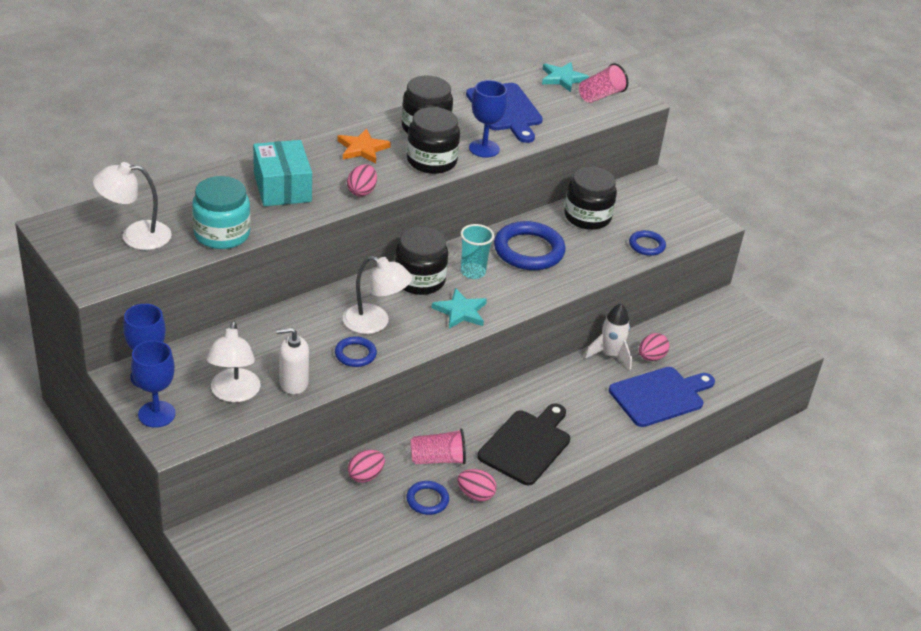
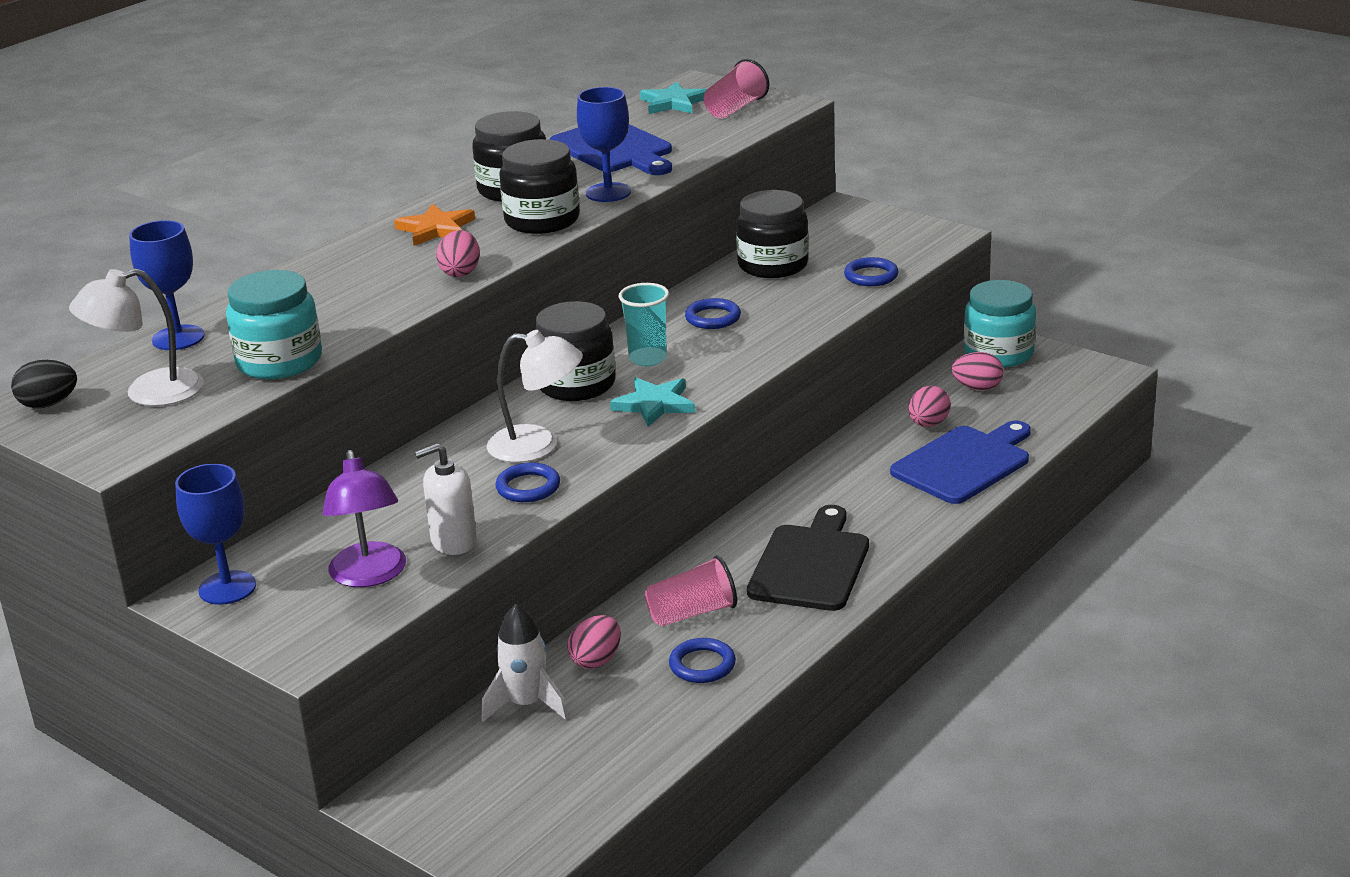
camera: 10 degrees left, 10 degrees down
(74, 227) = (48, 404): none -> black egg
(156, 414) = (262, 629): blue goblet -> blue goblet (178, 338)
(234, 393) = (369, 576): white lamp -> purple lamp
(282, 187) = (342, 293): turquoise box -> none
(475, 495) = (769, 640): pink egg -> pink egg (977, 388)
(529, 250) = (713, 318): blue ring -> blue ring, size x0.53
(610, 355) = (871, 435): white rocket -> white rocket (526, 704)
(724, 313) = (998, 353): none -> turquoise jar

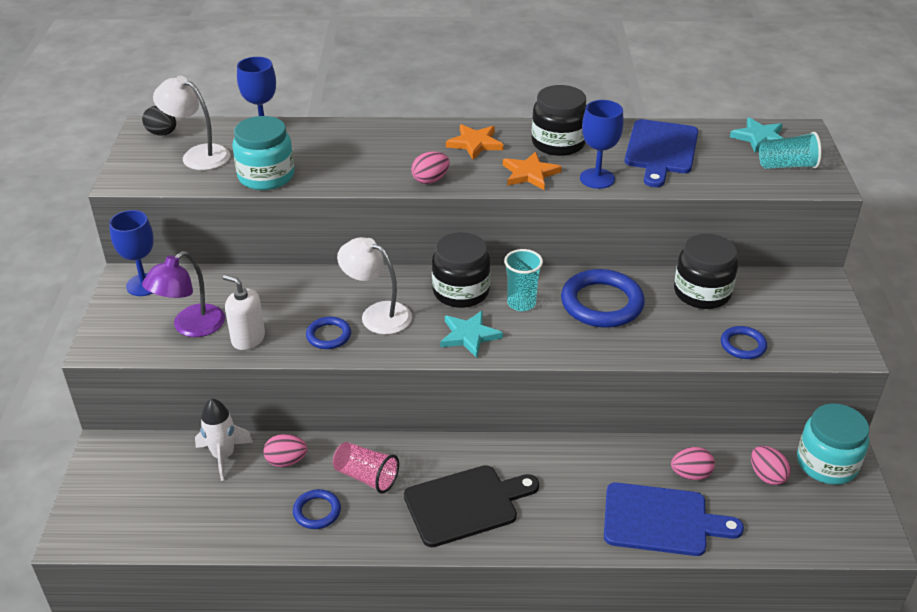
camera: 50 degrees right, 10 degrees up
(537, 446) = (377, 314): white lamp -> white lamp turned 150 degrees clockwise
(542, 220) = (530, 174): black jar -> orange star
(713, 318) = (602, 303): blue ring -> blue ring, size x1.90
(735, 108) = (787, 165): pink cup -> turquoise cup

